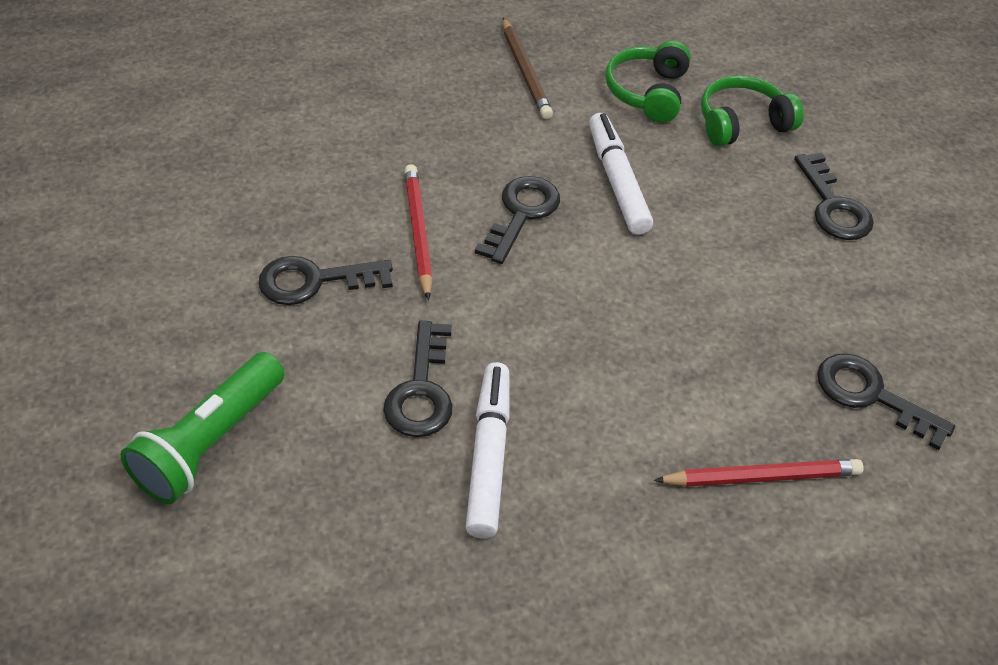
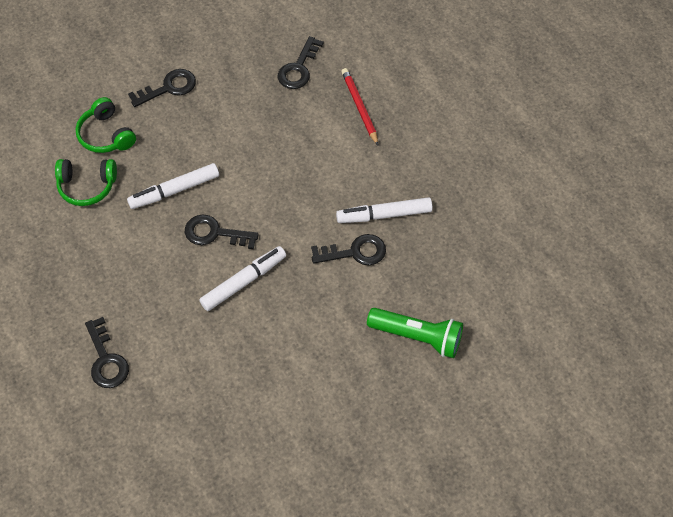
camera: 100 degrees left, 10 degrees up
(314, 281) = (296, 323): black key -> black key (106, 359)
(418, 232) = (244, 282): red pencil -> white marker
(525, 72) = (80, 256): brown pencil -> none

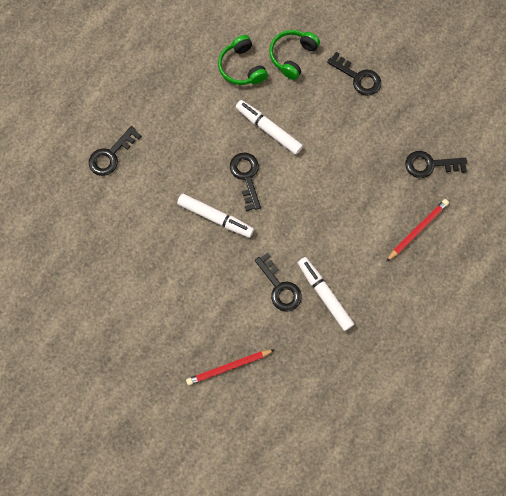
camera: 65 degrees right, 15 degrees up
(417, 337) = (228, 367): green flashlight -> red pencil

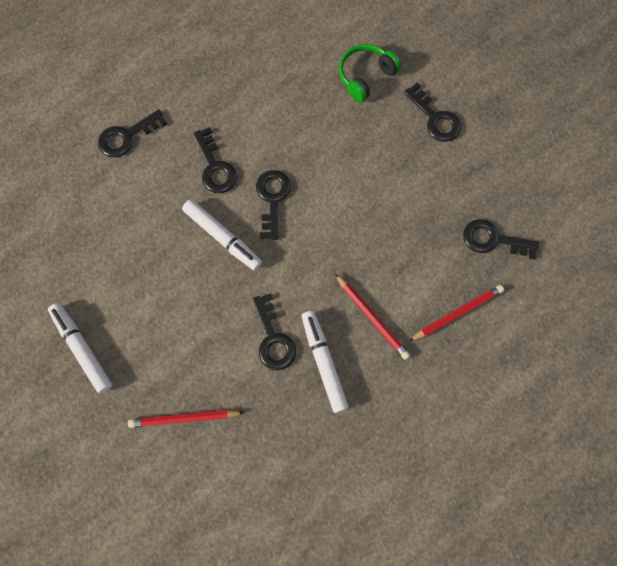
camera: 15 degrees right, 0 degrees up
(192, 162) = (215, 167): none -> black key
(241, 67) = (304, 75): green headphones -> none
(268, 129) = (314, 152): white marker -> white marker (82, 348)
(352, 250) = (372, 317): none -> red pencil

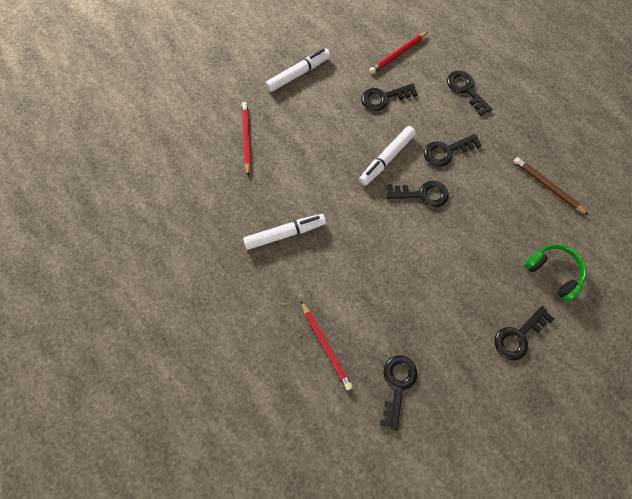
camera: 90 degrees right, 5 degrees down
(264, 66) = (547, 186): none -> brown pencil
(273, 338) = (304, 196): black key -> black key (383, 98)
(372, 317) = (321, 272): red pencil -> red pencil (397, 54)

